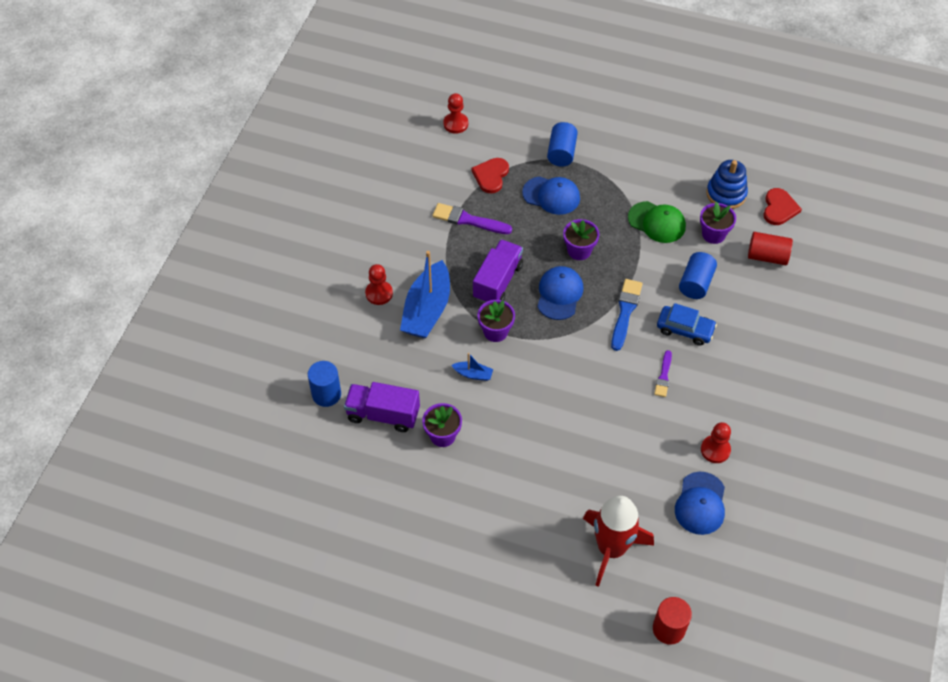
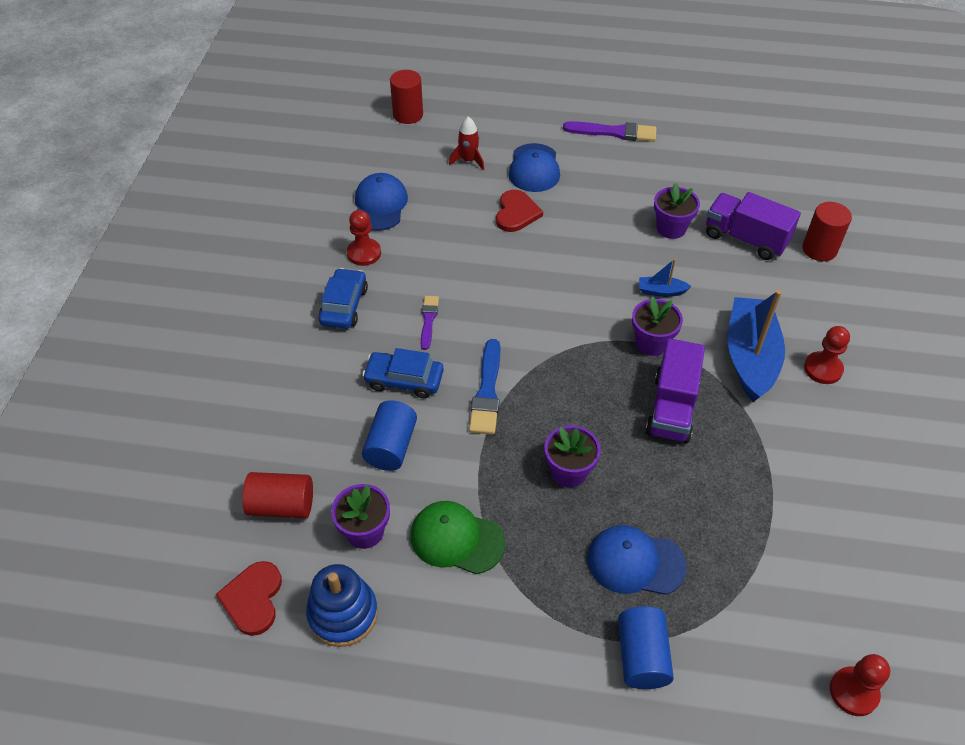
camera: 170 degrees right, 5 degrees down
(326, 394) = (819, 249): blue cylinder -> red cylinder
(383, 414) = (745, 239): purple truck -> purple truck turned 150 degrees counterclockwise
(468, 220) = (750, 497): purple brush -> purple brush (614, 132)
(491, 176) = (746, 585): red heart -> red heart (516, 213)
(559, 294) = (582, 403): blue cap -> blue cap (534, 168)
(611, 548) = (468, 160): red rocket -> red rocket, size x0.48
(731, 399) = (344, 306): none -> blue car

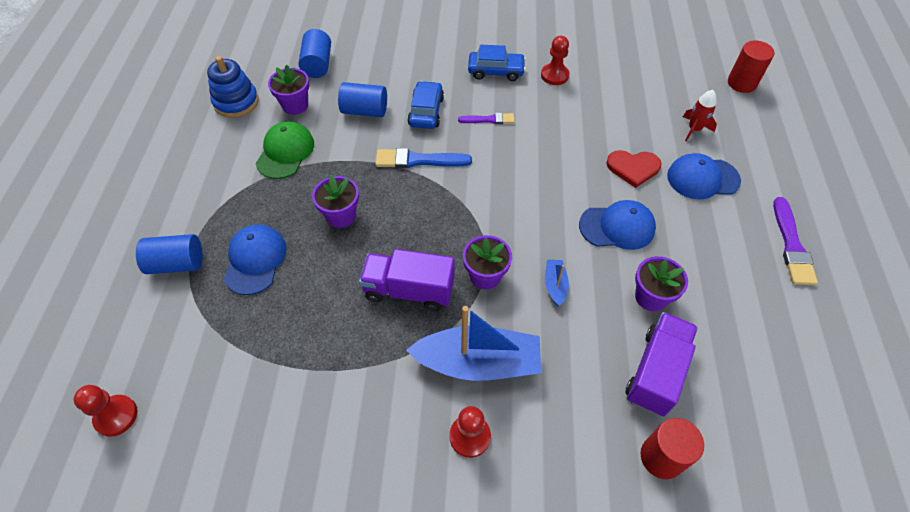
camera: 85 degrees right, 5 degrees up
(253, 599) = (252, 62): red heart -> none
(282, 506) = (317, 64): red cylinder -> blue cylinder
(380, 205) = (614, 78): blue cap -> blue cap (617, 227)

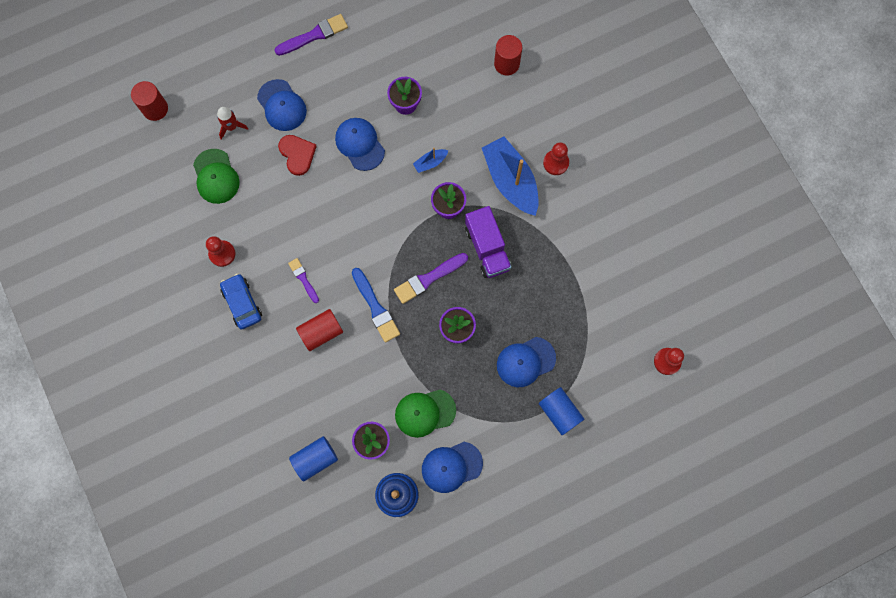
camera: 120 degrees left, 20 degrees up
(219, 149) = (451, 467): none -> blue cap
(364, 111) = (347, 381): blue cylinder -> none
(415, 217) = (428, 279): none -> purple brush
(426, 111) = (321, 332): blue car -> red cylinder
(640, 99) = (216, 176): none -> green cap
(656, 372) = (457, 83): purple truck -> none

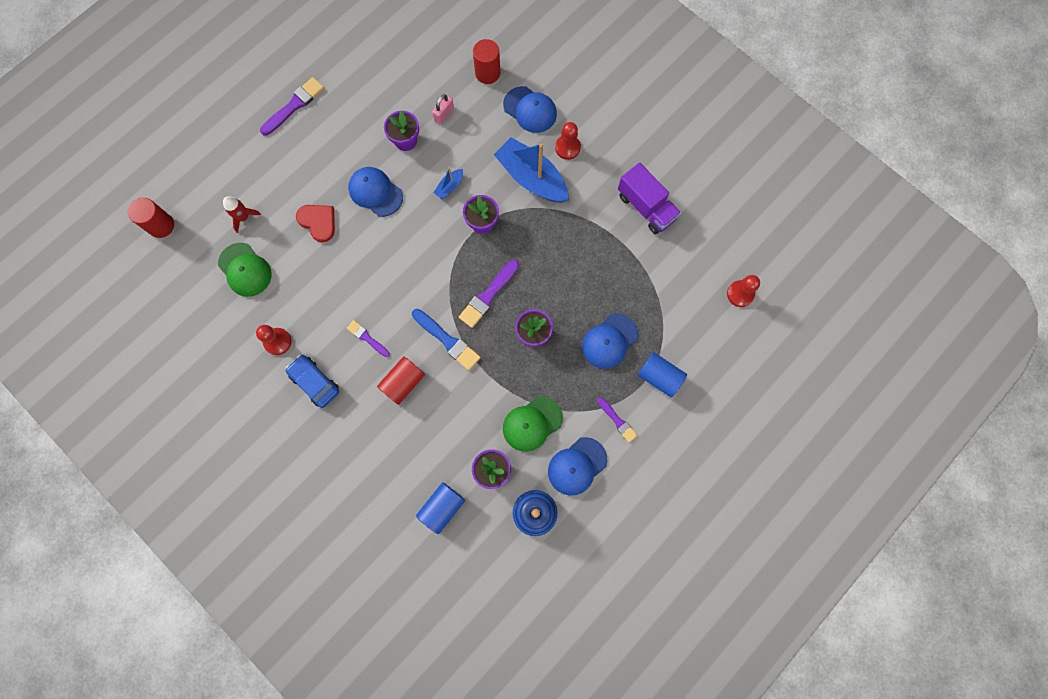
camera: 20 degrees left, 0 degrees up
(282, 105) = (286, 181): blue cap -> blue cap (530, 110)
(450, 91) = (444, 114): none -> pink padlock
(487, 248) = (533, 248): purple truck -> purple truck (646, 207)
(504, 439) = (617, 421): none -> purple brush

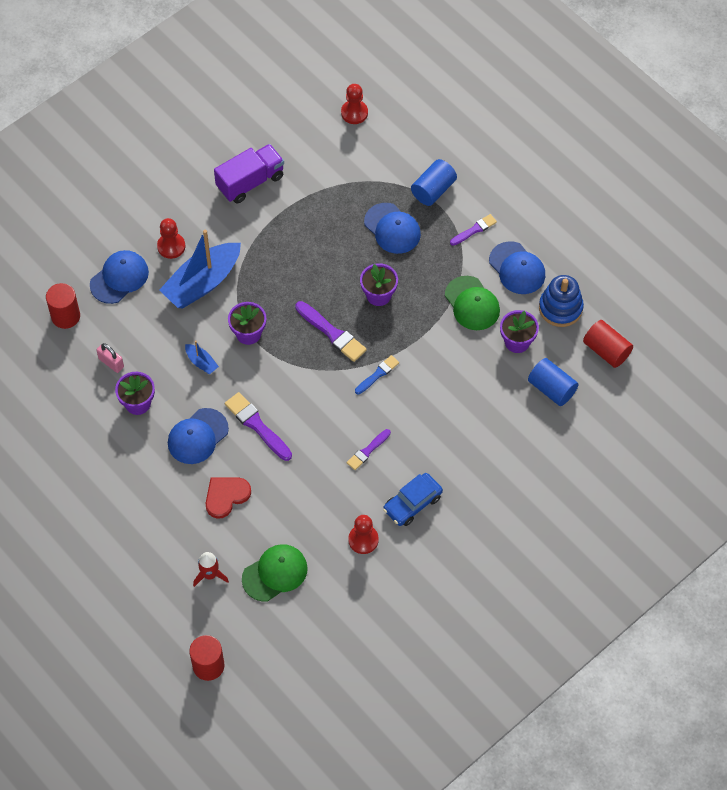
camera: 85 degrees left, 15 degrees down
(294, 106) = (73, 519): purple brush -> purple brush (257, 425)
(403, 383) = (420, 418): red cylinder -> red cylinder (606, 350)
(447, 340) = (378, 374): blue brush -> blue brush, size x0.62

